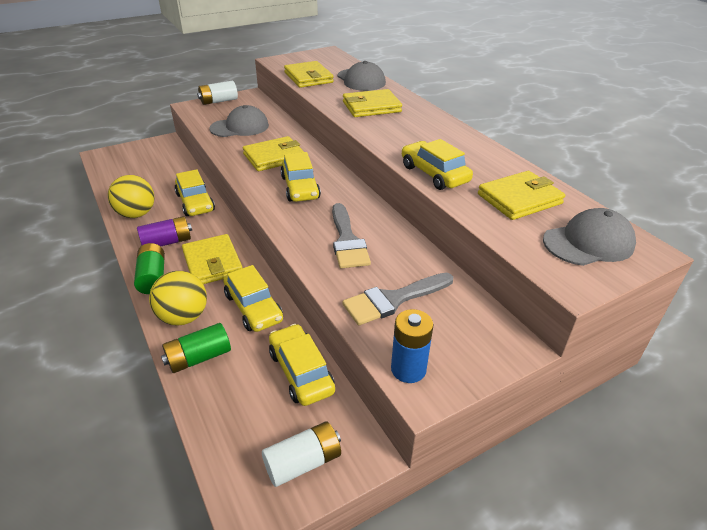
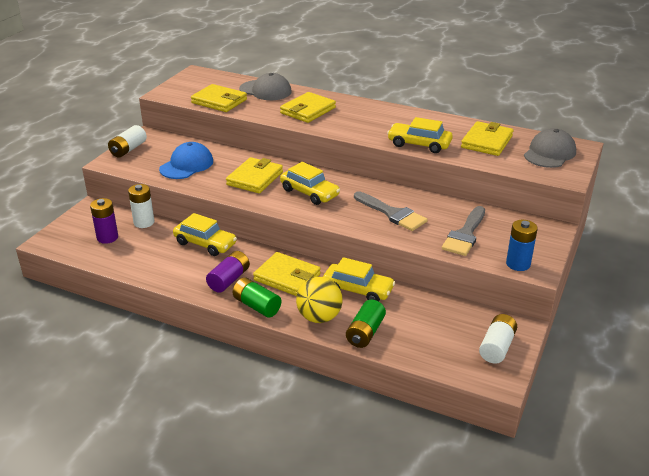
camera: 35 degrees left, 5 degrees down
(136, 214) = (168, 272): yellow ball -> none
(140, 168) = (107, 237): none -> purple battery
(179, 166) = (144, 222): none -> white battery
(240, 127) = (186, 165): grey cap -> blue cap
(301, 372) = (437, 308): yellow car -> none

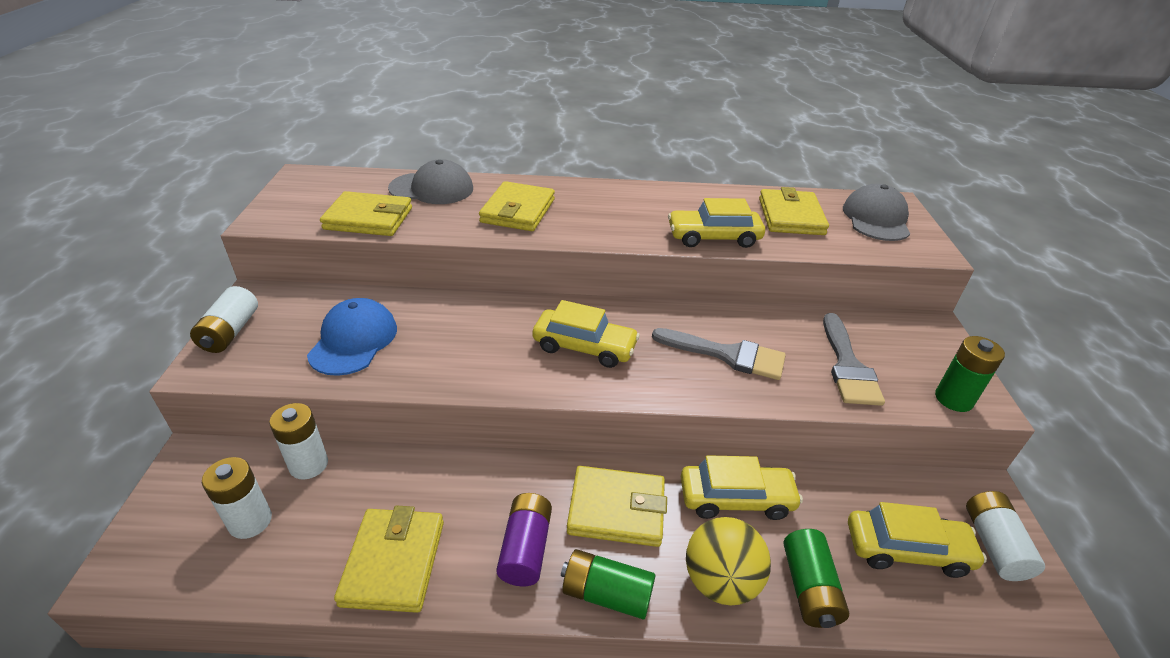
camera: 25 degrees left, 5 degrees up
(107, 237) = (250, 521): purple battery -> white battery
(205, 244) = (442, 479): yellow car -> yellow car (907, 550)
(255, 178) = (483, 340): yellow wallet -> yellow wallet (393, 562)
(518, 264) = (953, 399): blue battery -> green battery

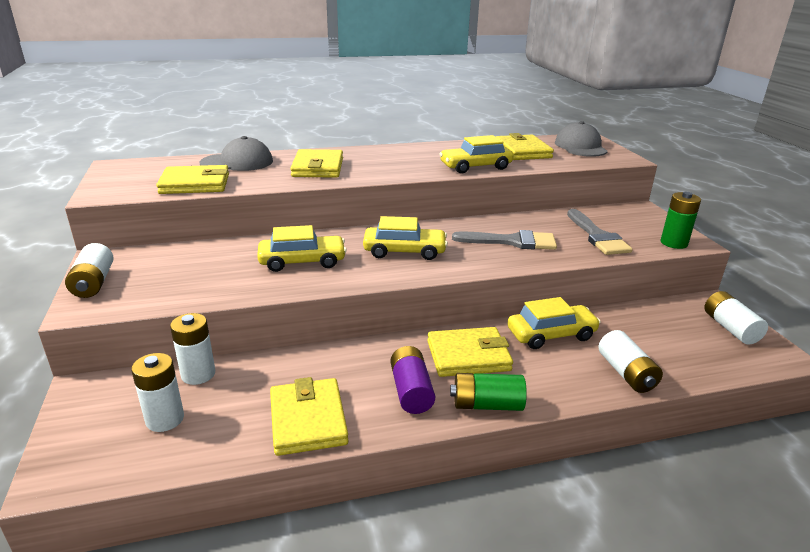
camera: 15 degrees left, 10 degrees down
(353, 340) = (211, 273): blue cap -> none
(720, 581) = (564, 381): yellow ball -> none
(809, 588) = (626, 373): green battery -> white battery
(907, 550) = (678, 341): yellow car -> yellow car (302, 261)

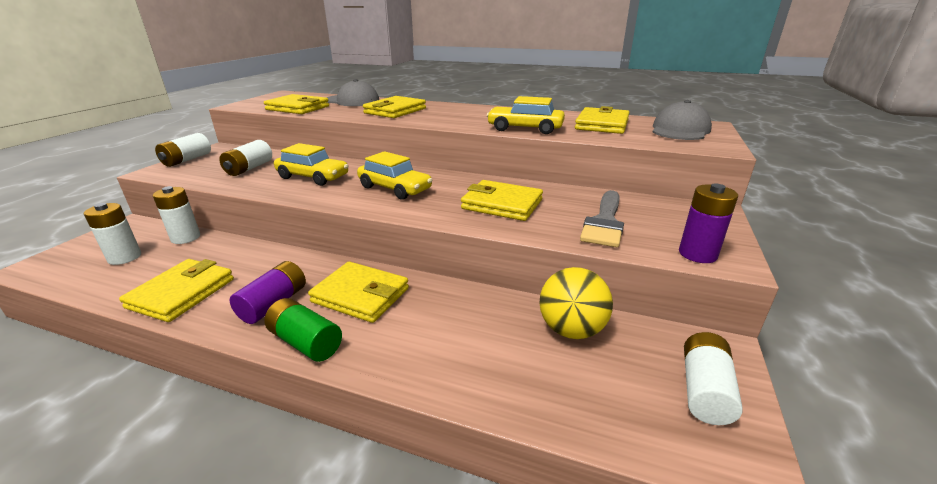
camera: 35 degrees right, 0 degrees up
(512, 241) = (502, 204): grey brush -> yellow wallet
(551, 334) = (463, 307): yellow car -> none
(626, 373) = (480, 378): white battery -> white battery (249, 168)
(632, 322) = (571, 330): none -> yellow ball
(674, 243) = (697, 254): green battery -> purple battery

